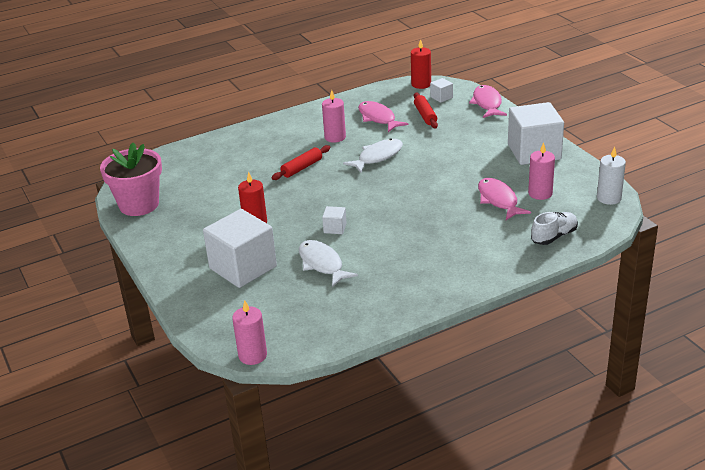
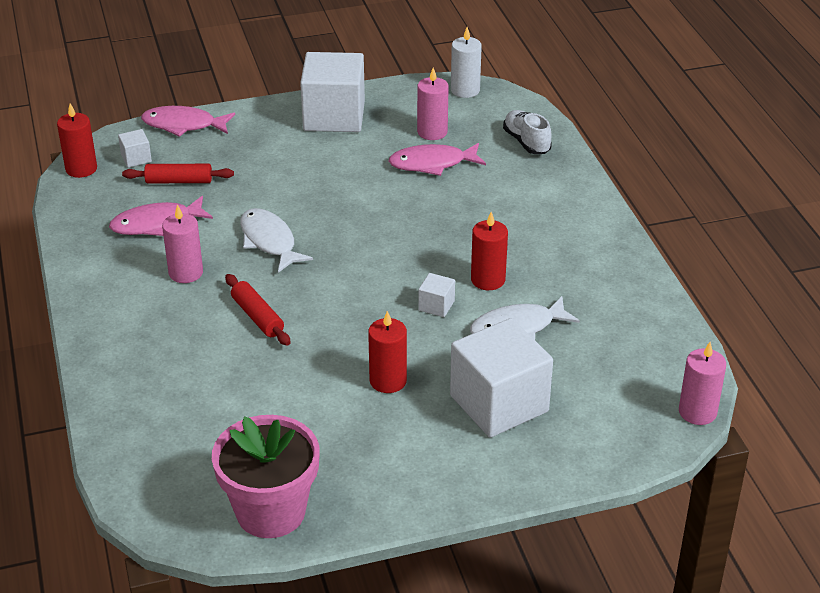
camera: 80 degrees left, 5 degrees up
(371, 244) = (488, 280): none -> red candle

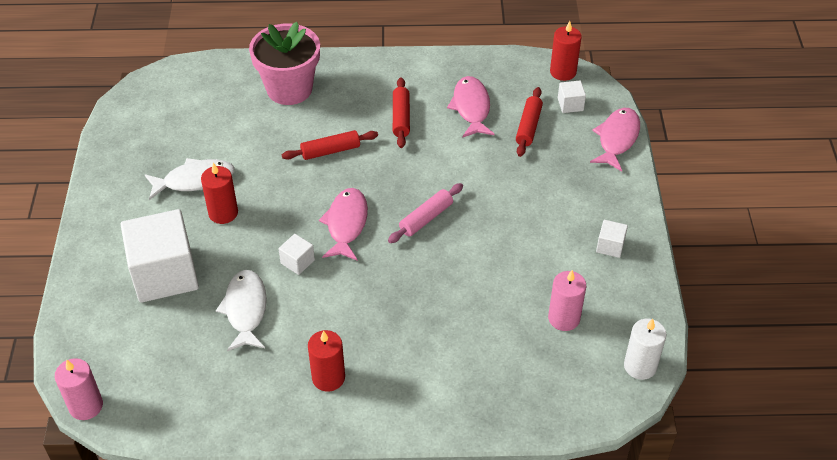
camera: 105 degrees right, 10 degrees up
(186, 273) = (401, 118): pink candle -> red rolling pin
(269, 241) = (424, 171): white fish -> white fish (194, 180)
(271, 511) = (130, 130): pink flower pot -> pink flower pot (289, 89)
(334, 116) = (610, 246): white cube -> white cube, size x0.42
(339, 229) = (426, 218): none -> pink rolling pin
(432, 164) = (507, 305): pink fish -> pink fish (346, 224)
(488, 280) = (316, 305): red candle -> red candle (328, 378)
(526, 142) = (526, 395): white shoe -> none

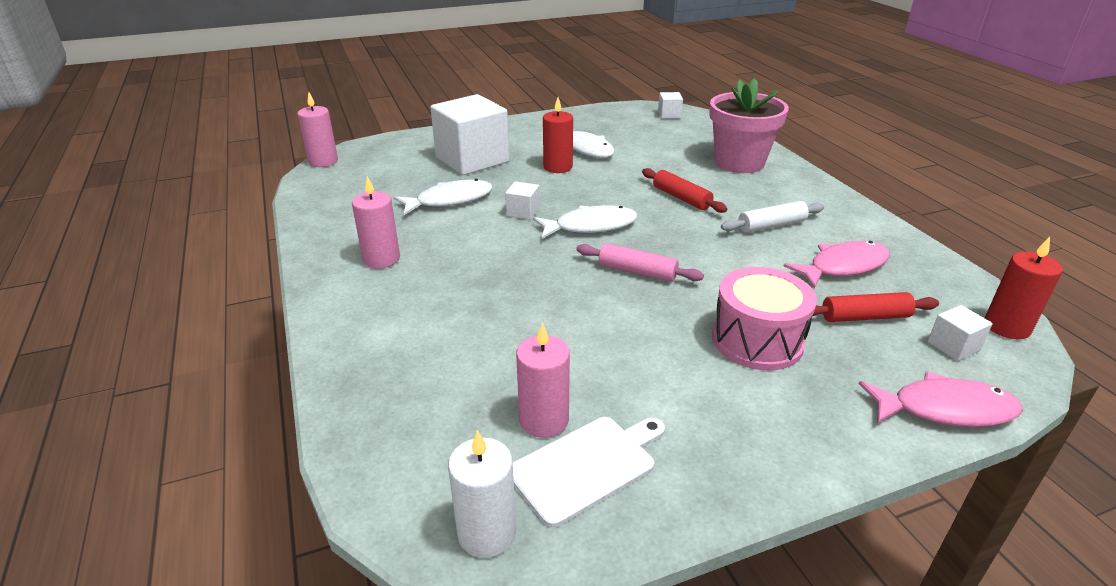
camera: 70 degrees right, 15 degrees down
(328, 378) = (381, 259): red candle -> pink candle
(346, 224) = (590, 226): pink fish -> white fish
(401, 118) = (771, 225): red rolling pin -> white rolling pin
(530, 188) = (757, 340): none -> pink drum
(607, 309) = (586, 466): none -> white cutting board
(610, 246) = (715, 444): white cube -> white cube (669, 115)

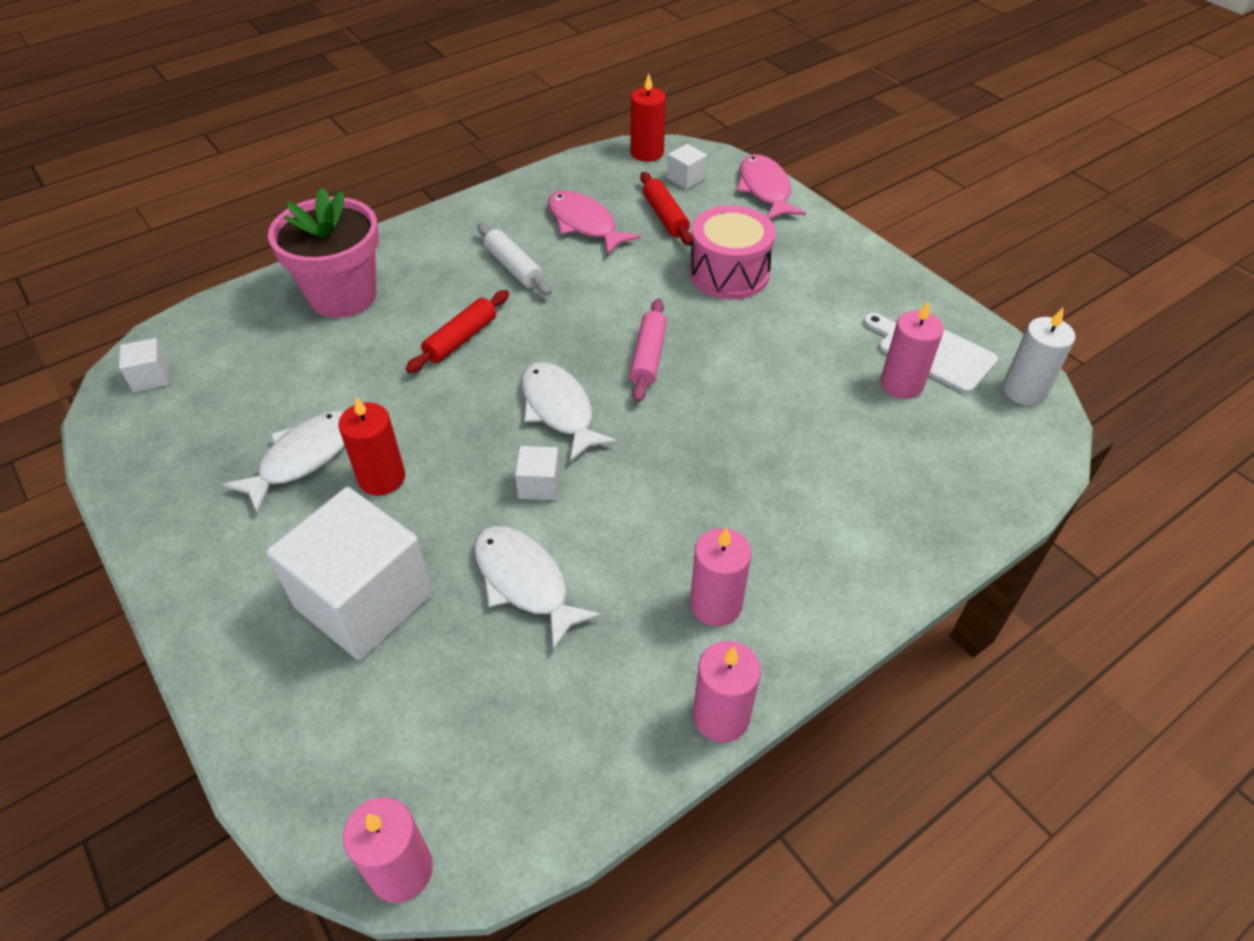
camera: 105 degrees left, 15 degrees up
(308, 247) = (721, 716): none -> pink candle

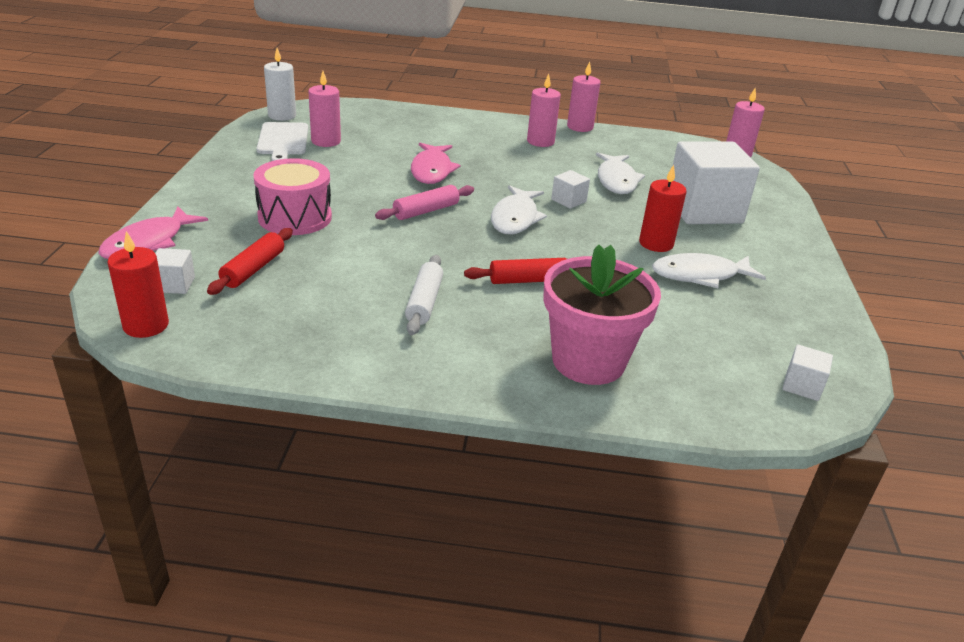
camera: 140 degrees left, 15 degrees down
(584, 224) = (318, 300): pink fish -> pink fish (432, 170)

